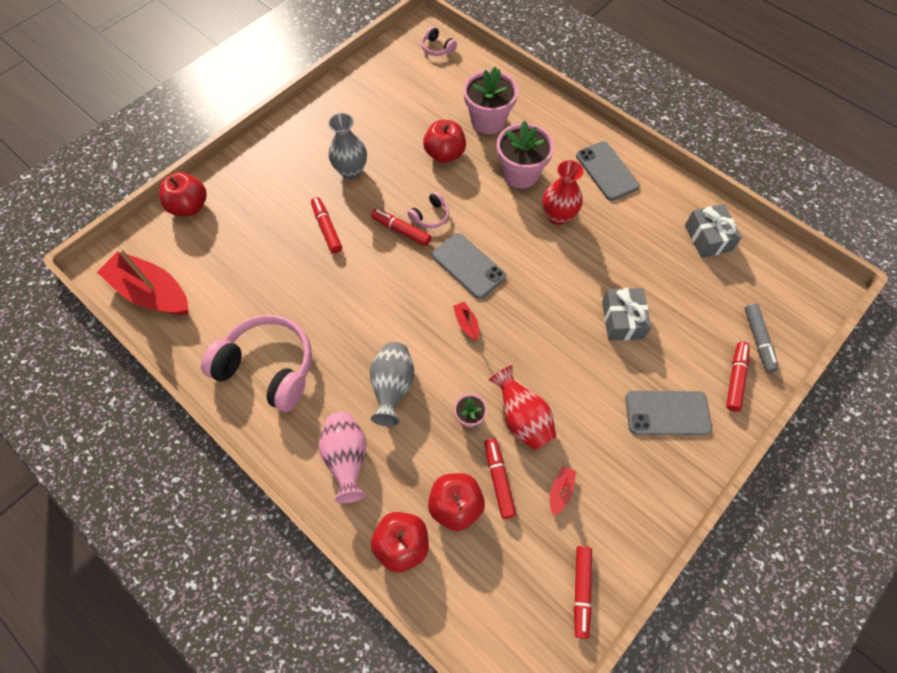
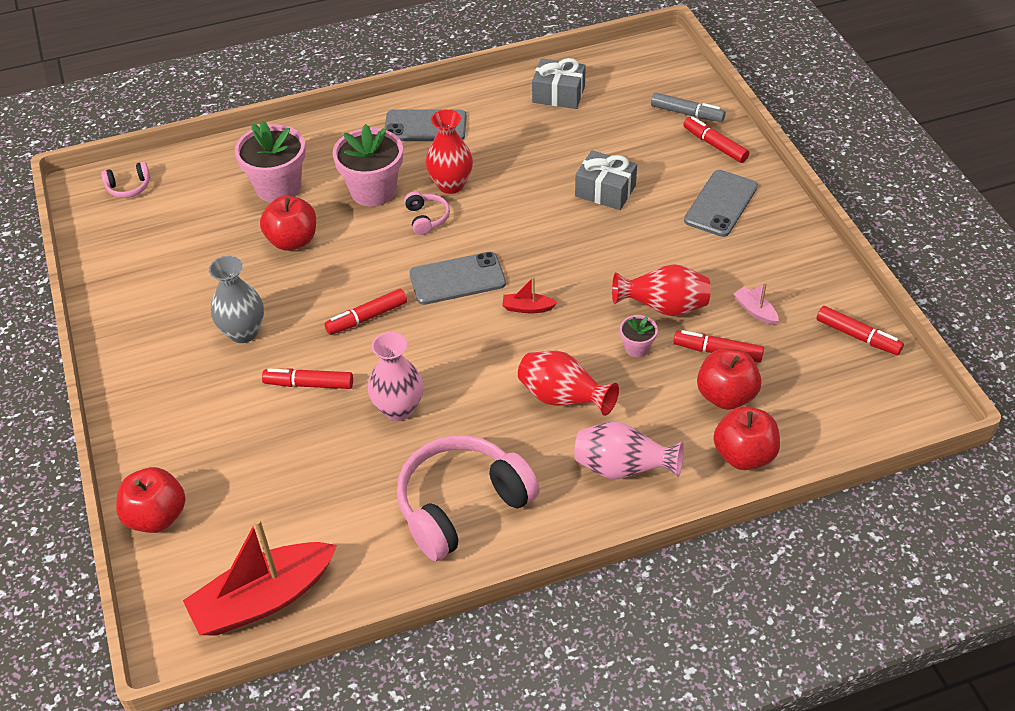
camera: 60 degrees left, 15 degrees down
(332, 289) = (398, 409): none -> pink vase
(393, 387) = (563, 398): grey vase -> red vase
(430, 216) = (368, 285): pink headphones -> pink headphones (426, 218)
(560, 491) = (755, 311): red boat -> pink boat

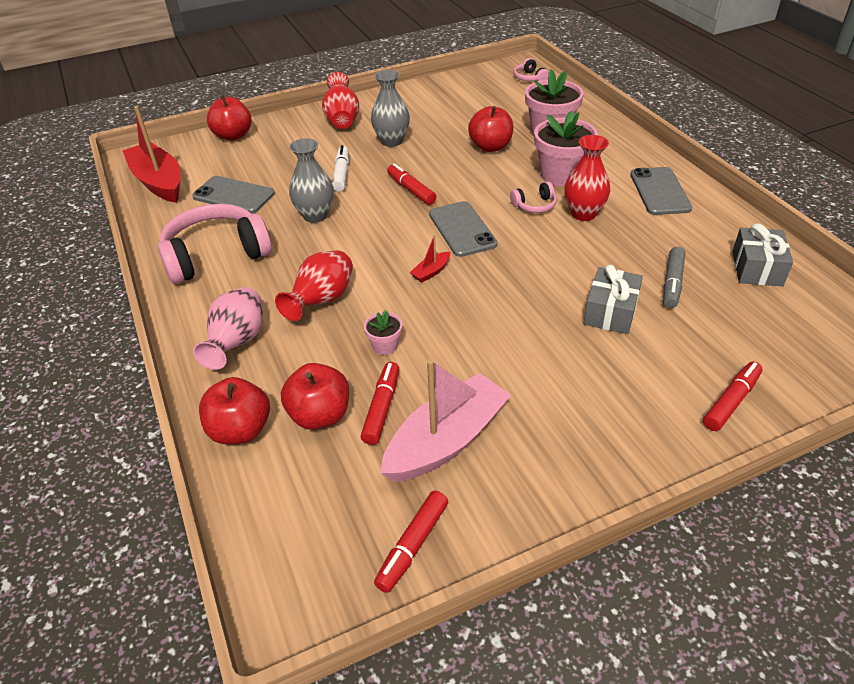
camera: 85 degrees right, 5 degrees down
(309, 384) = (341, 174): red marker -> white marker
(398, 409) = (315, 215): pink vase -> grey vase
(462, 505) = (216, 255): pink headphones -> pink headphones turned 75 degrees counterclockwise
(527, 308) = (431, 272): red boat -> red boat turned 135 degrees counterclockwise
(663, 308) = (442, 363): red vase -> red vase (342, 119)
(687, 113) = (781, 374): grey marker -> grey marker (672, 283)
(721, 204) = (622, 408): grey phone -> grey phone (233, 195)
(755, 311) = (446, 441): pink boat -> pink boat, size x2.41

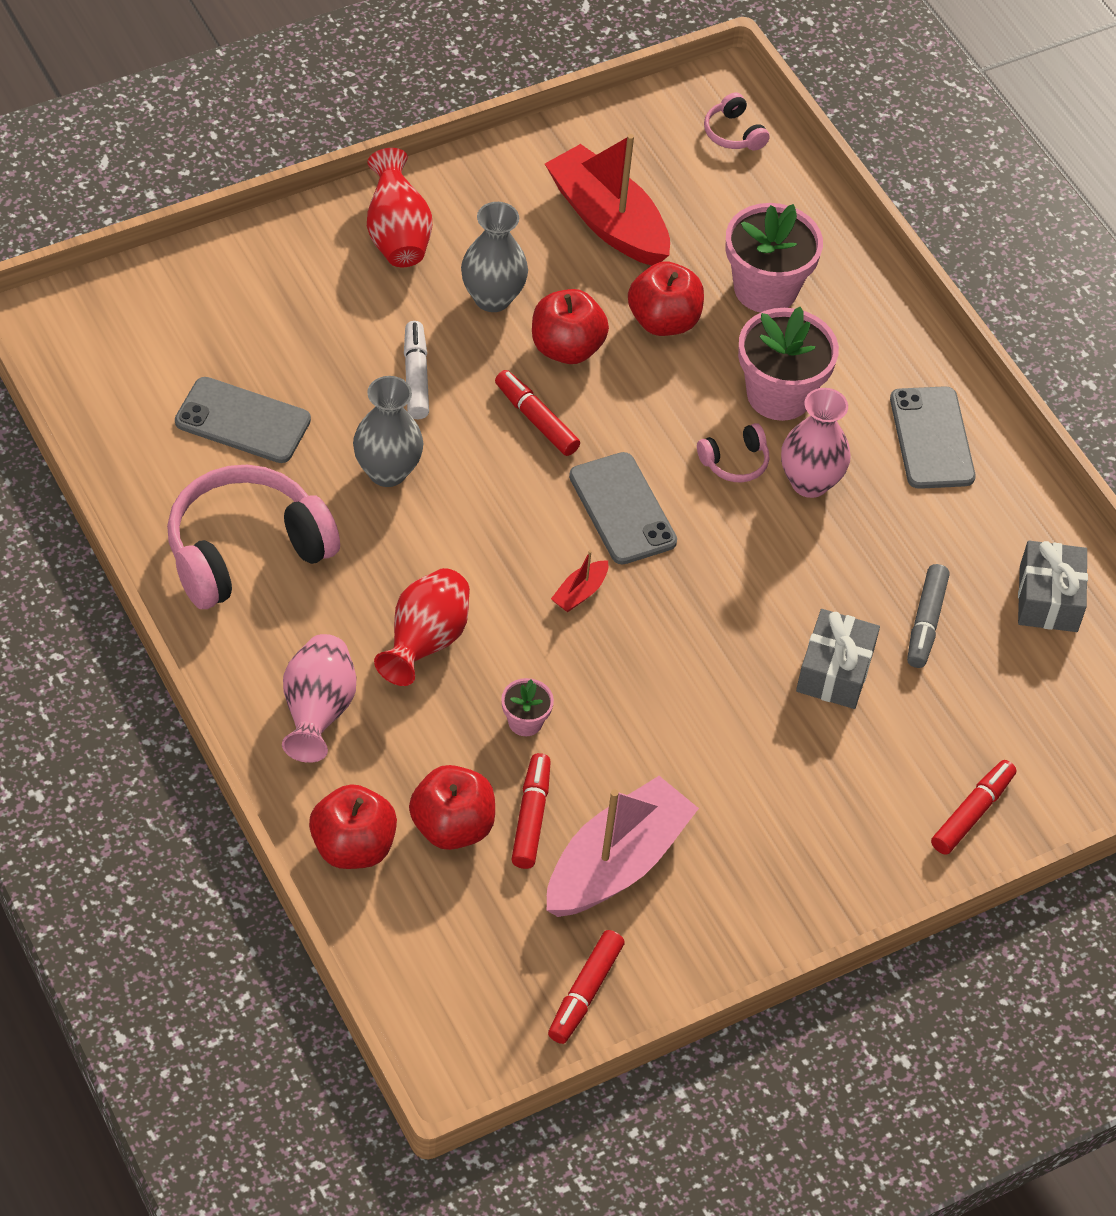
camera: 10 degrees left, 10 degrees up
(158, 182) = (105, 384): red boat -> red boat (608, 221)
(233, 136) = (206, 270): red apple -> red apple (566, 348)
(583, 213) = (809, 482): red vase -> pink vase

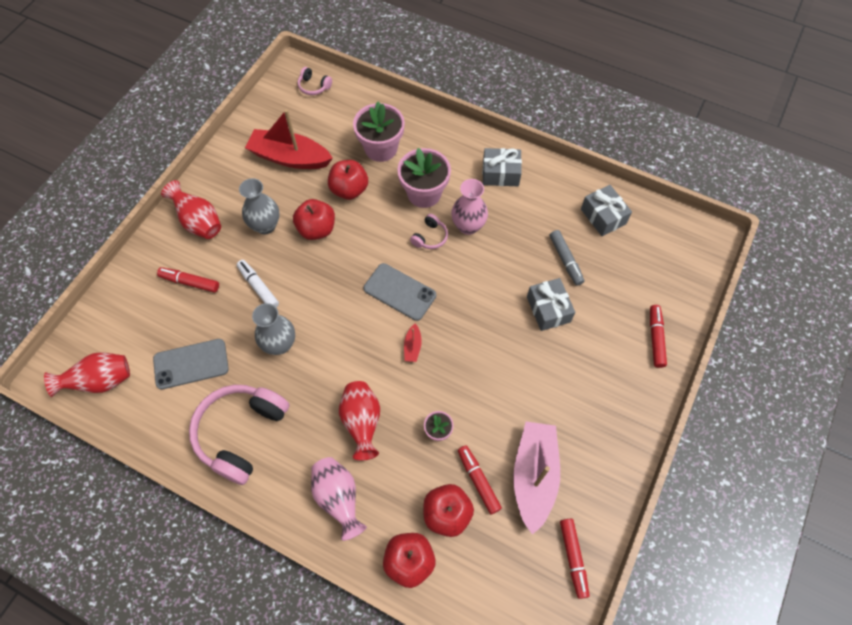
camera: 30 degrees left, 10 degrees up
(104, 368) = (100, 381): none -> red vase
(536, 419) = (329, 273): red marker -> red marker (190, 282)
(931, 438) = (500, 174): grey phone -> grey gift

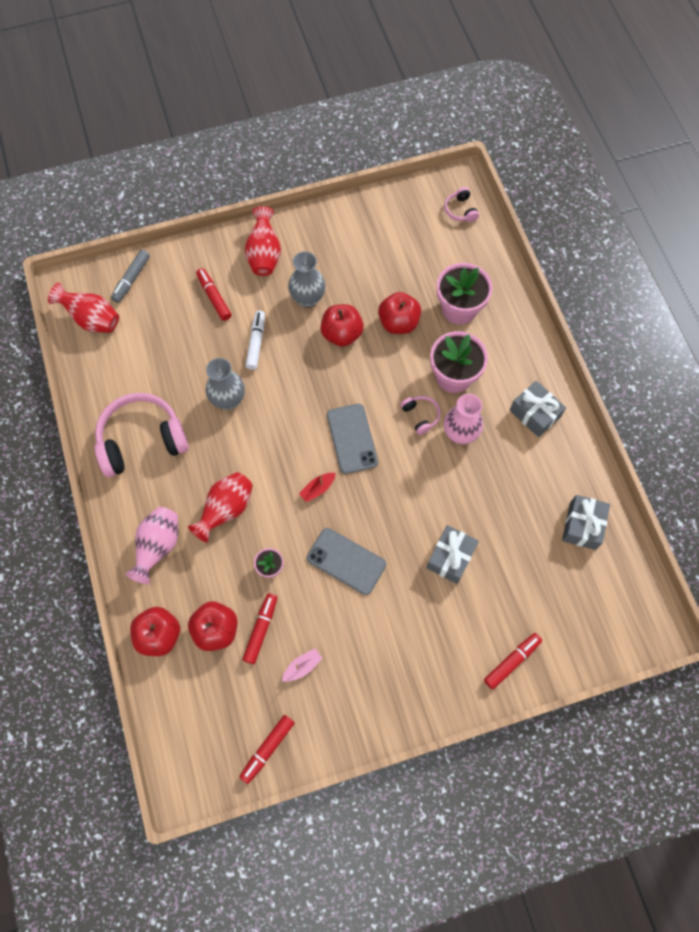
camera: 45 degrees right, 5 degrees up
(191, 364) = (158, 360): grey phone -> grey phone (346, 561)
(290, 158) = (380, 257): red boat -> none
(430, 237) = (420, 416): pink headphones -> pink headphones turned 105 degrees counterclockwise
(534, 476) = (302, 667): pink boat -> pink boat, size x0.41
(565, 260) = (508, 532): grey marker -> grey marker (131, 279)

